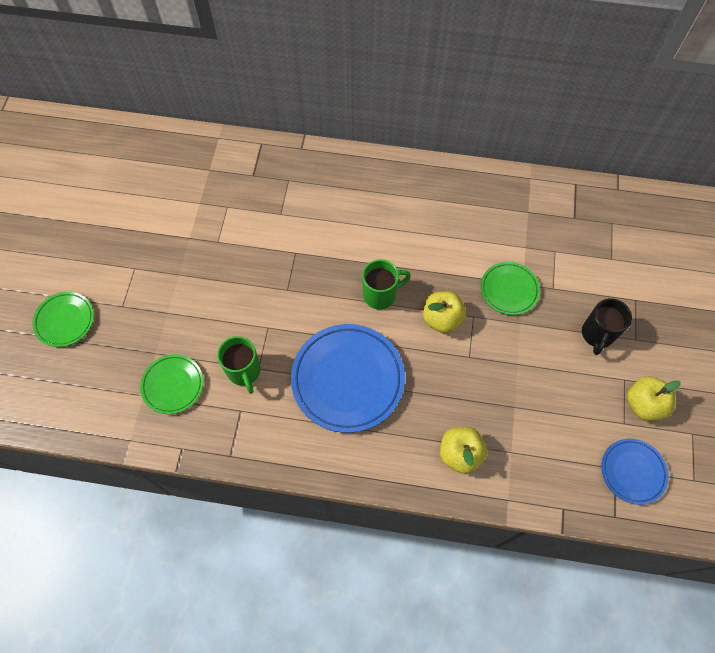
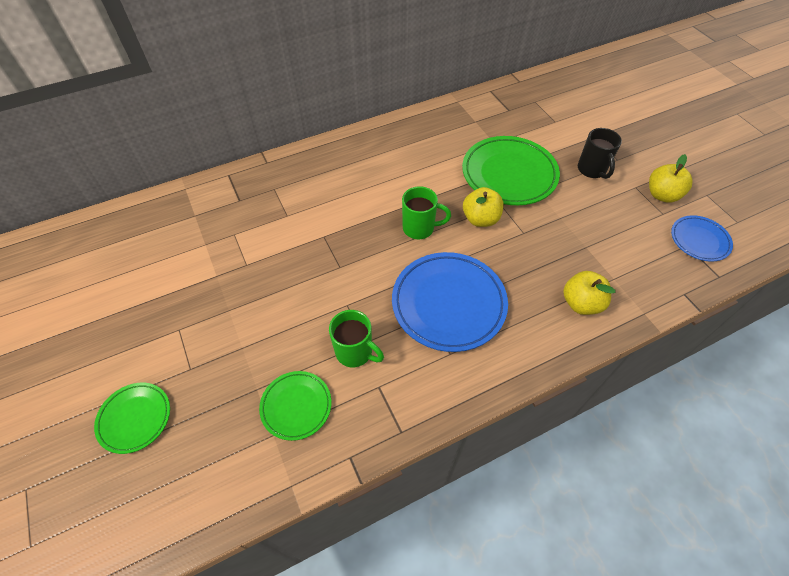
camera: 35 degrees left, 10 degrees down
(380, 295) = (419, 228): green mug -> green mug turned 60 degrees clockwise
(509, 290) = (509, 174): green plate -> green plate, size x1.82

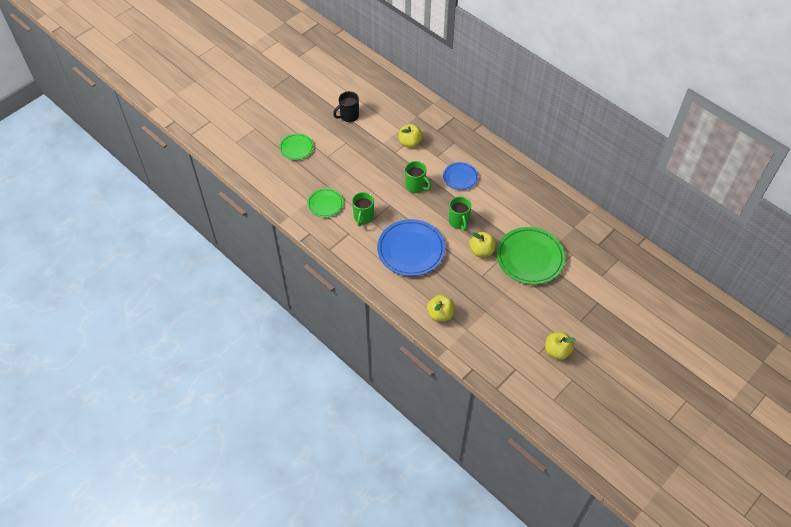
camera: 70 degrees right, 0 degrees up
(240, 240) = (410, 143): none -> yellow apple
(328, 259) = (416, 186): none -> green mug
(592, 170) = (560, 306): black mug -> black mug (349, 116)
(699, 240) = (523, 376): blue plate -> blue plate (460, 177)

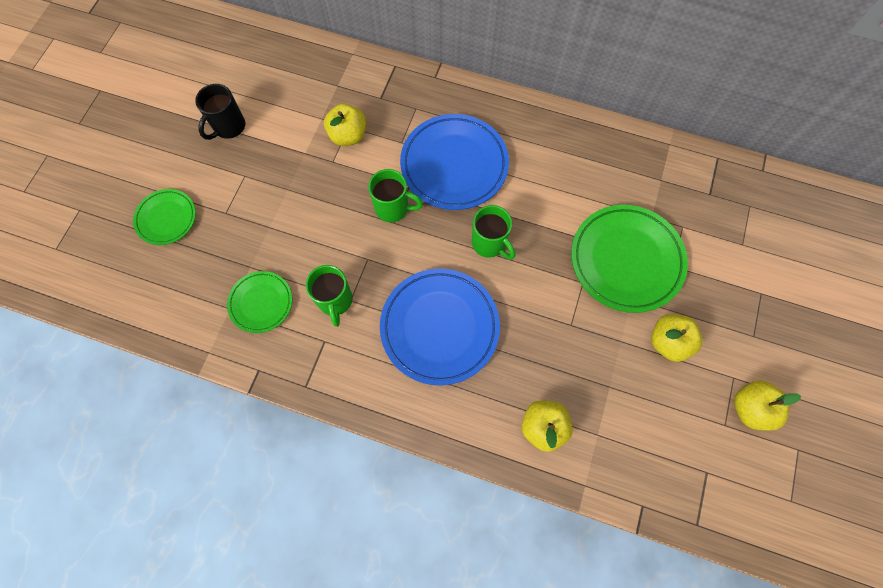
camera: 25 degrees left, 15 degrees up
(460, 177) = (454, 165): blue plate -> blue plate, size x1.82
(481, 251) = (549, 280): yellow apple -> yellow apple (668, 342)

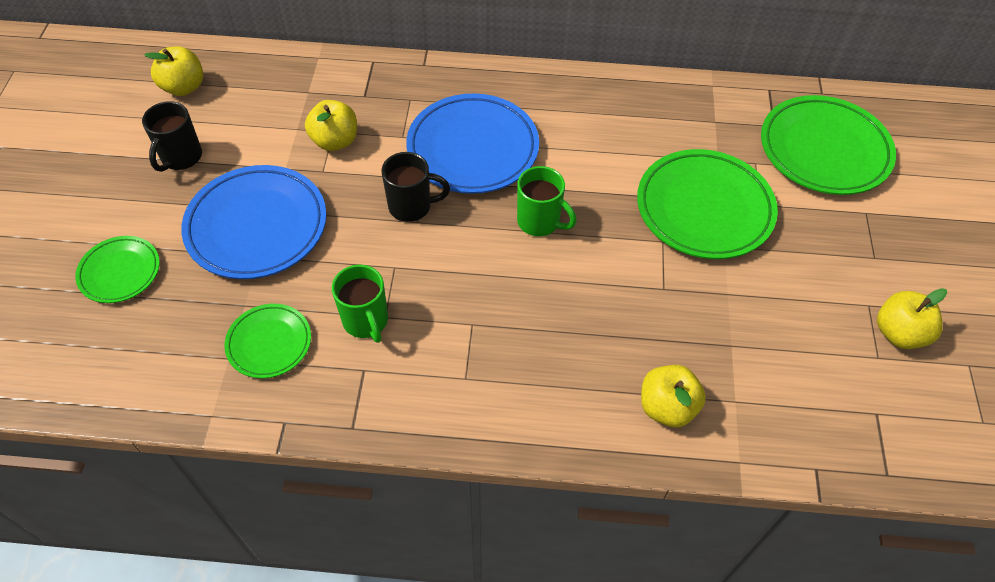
camera: 15 degrees left, 15 degrees down
(393, 208) = (411, 206): green mug -> black mug
(439, 327) = (506, 324): blue plate -> blue plate (257, 226)
(668, 342) = (781, 283): yellow apple -> yellow apple (184, 87)
(745, 226) = (824, 150): none -> green plate

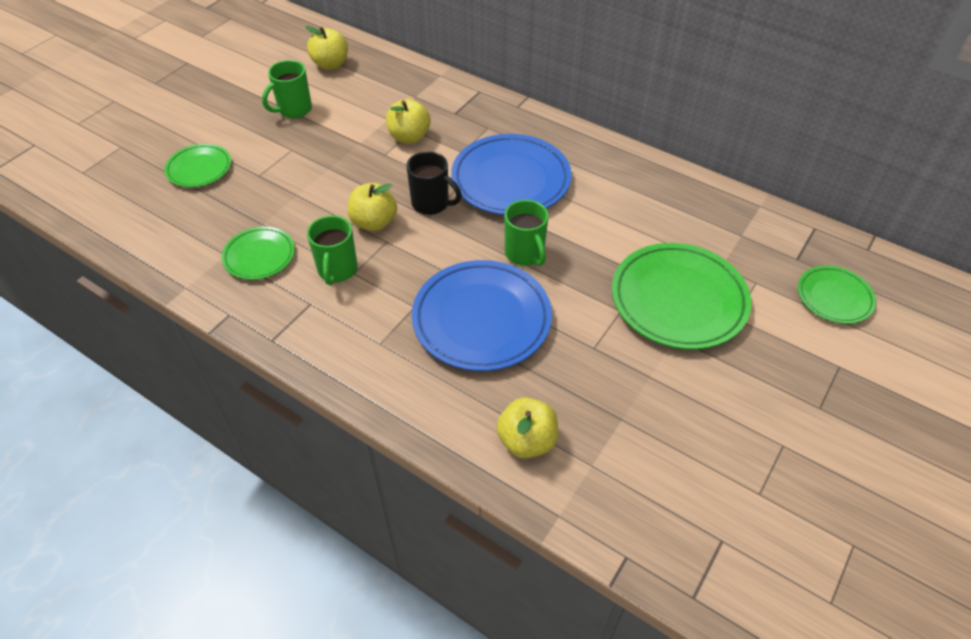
camera: 30 degrees right, 5 degrees down
(181, 158) = (294, 110): black mug -> green mug
(257, 226) = (310, 174): blue plate -> blue plate (481, 319)
(824, 150) = (834, 297): green plate -> green plate, size x0.55
(899, 333) = (797, 483): yellow apple -> yellow apple (374, 222)

